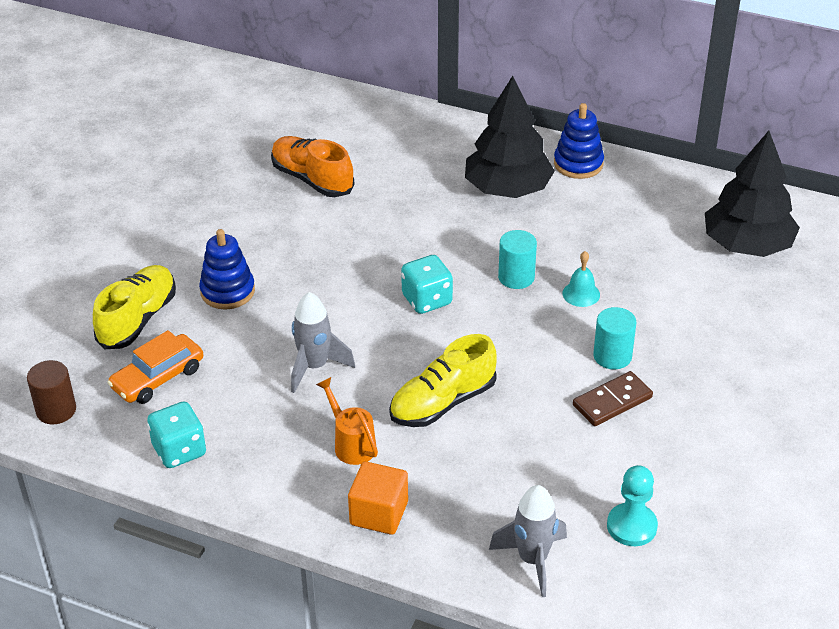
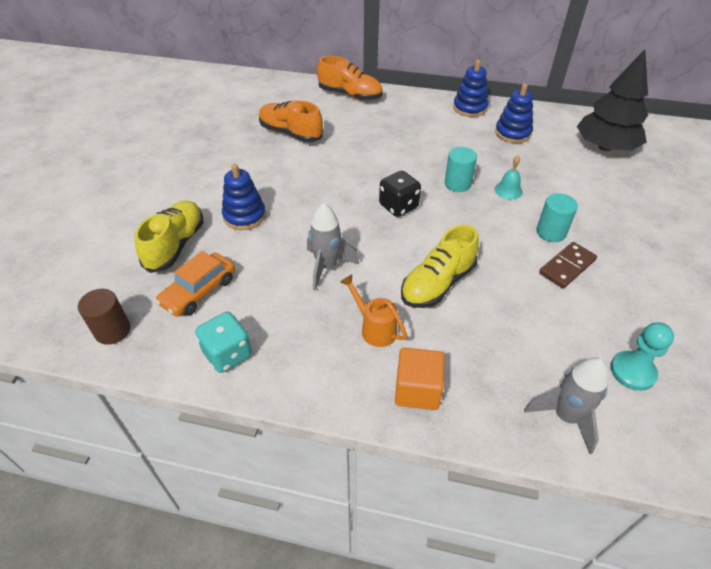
camera: 10 degrees left, 5 degrees up
(411, 125) = (350, 95): none -> orange shoe
(427, 300) = (398, 206): turquoise dice -> black dice
(507, 189) = (429, 127): black tree -> none
(624, 210) = (512, 133): none -> blue stacking toy

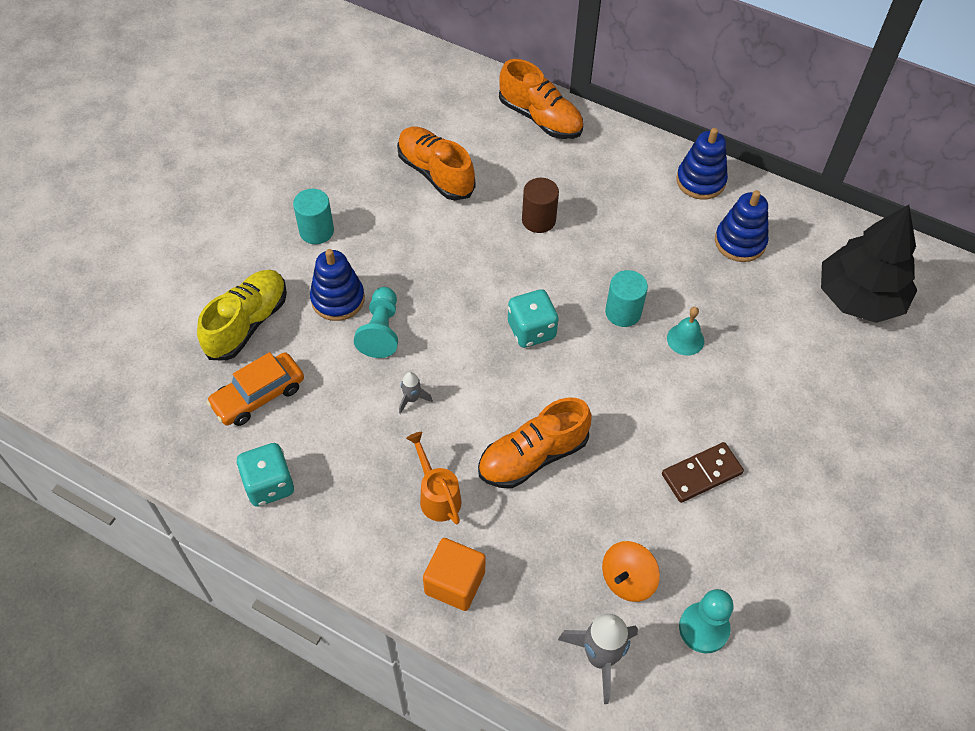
camera: 15 degrees right, 10 degrees up
(112, 330) = (156, 423): brown cylinder -> brown cylinder (538, 220)
(285, 229) = (381, 331): none -> turquoise pawn
(327, 267) = (412, 399): grey rocket -> grey rocket, size x0.51
(398, 206) = (531, 330): black dice -> turquoise dice
(437, 284) = (533, 456): yellow shoe -> orange shoe
(551, 232) = (708, 418): turquoise cylinder -> turquoise cylinder (316, 231)
(554, 351) = (627, 580): none -> orange spinning top

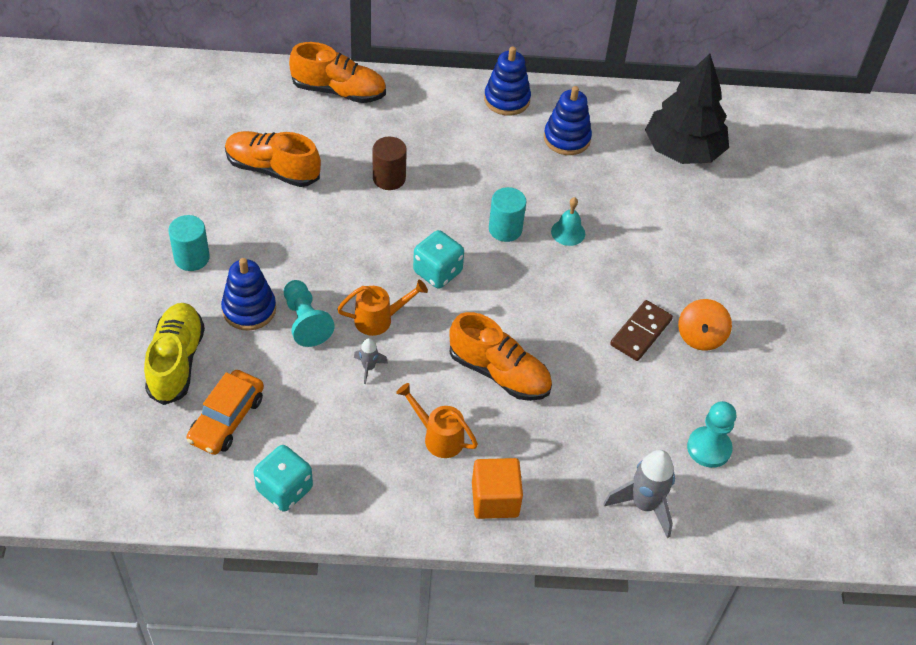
camera: 30 degrees left, 5 degrees down
(449, 356) = (379, 319): none -> orange watering can
(533, 456) = (499, 373): orange shoe -> orange shoe turned 90 degrees counterclockwise
(627, 580) = (631, 437): orange spinning top -> orange spinning top (700, 336)

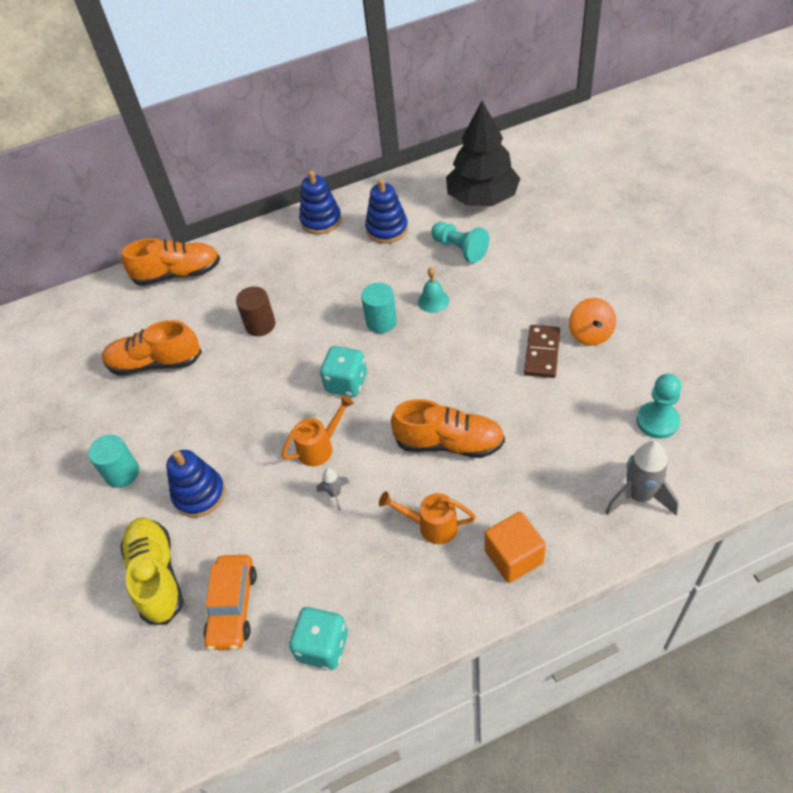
camera: 15 degrees left, 0 degrees up
(305, 321) = (256, 480): turquoise pawn -> turquoise pawn (460, 249)

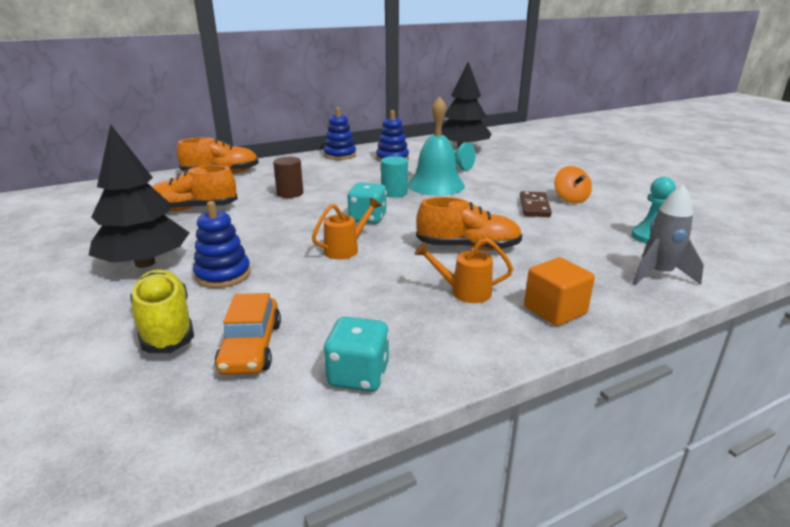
camera: 10 degrees left, 25 degrees down
(122, 473) = (145, 263): turquoise cylinder -> black tree
(335, 494) = (363, 274): grey rocket -> none
(433, 301) = (436, 185): turquoise bell -> turquoise bell, size x2.22

